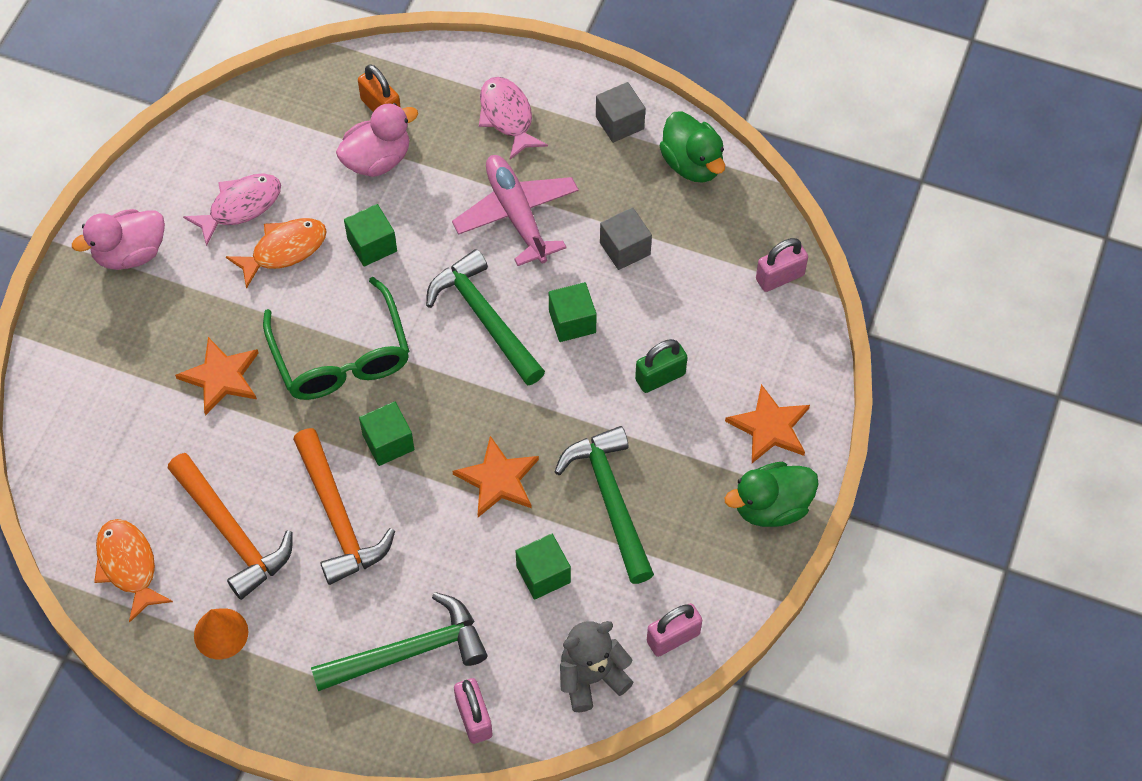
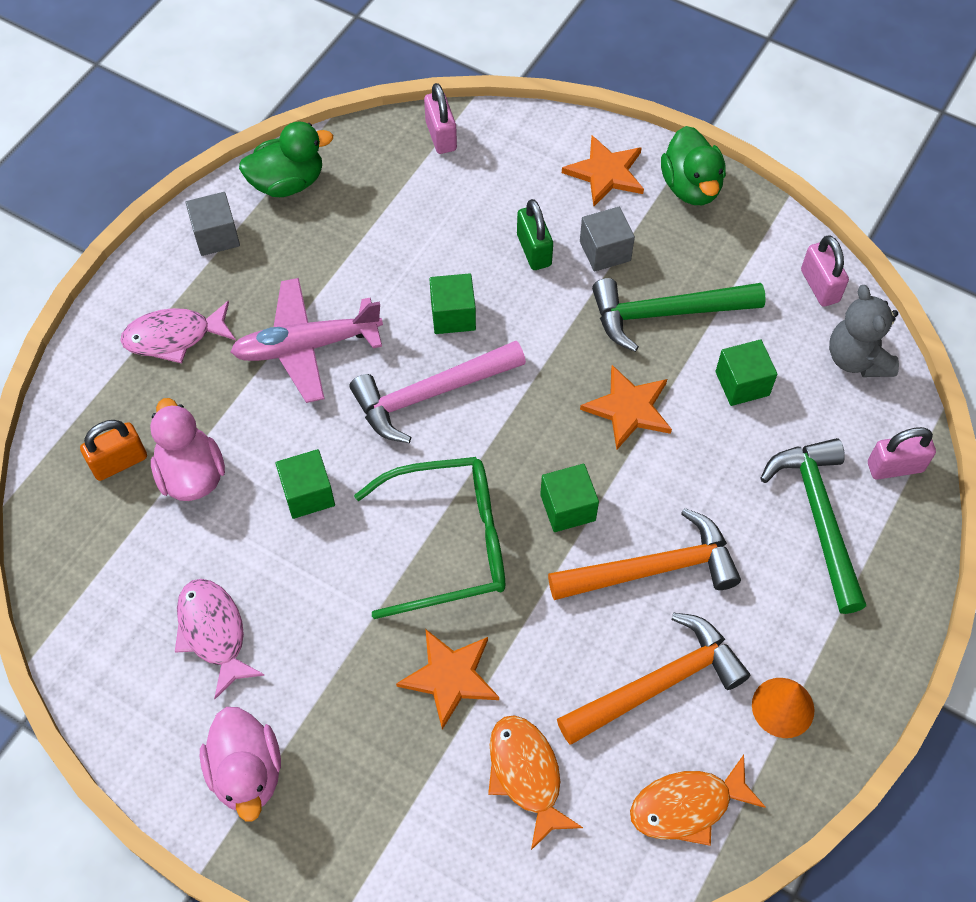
camera: 80 degrees left, 0 degrees up
(284, 250) = (290, 589): orange fish -> orange fish (526, 775)
(485, 318) = (431, 394): green hammer -> pink hammer
(625, 248) = (375, 256): grey cube -> grey cube (605, 251)

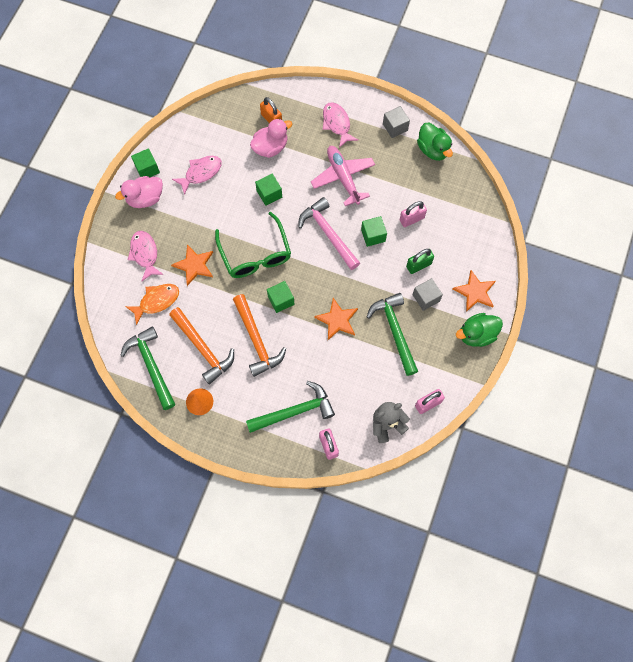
camera: 80 degrees right, 10 degrees up
(397, 789) = (145, 254): none -> pink fish
(441, 136) = (479, 211): pink padlock -> pink padlock (411, 219)
(687, 806) = (151, 366): orange fish -> green hammer
(742, 383) = (361, 370): green cube -> green cube (147, 169)

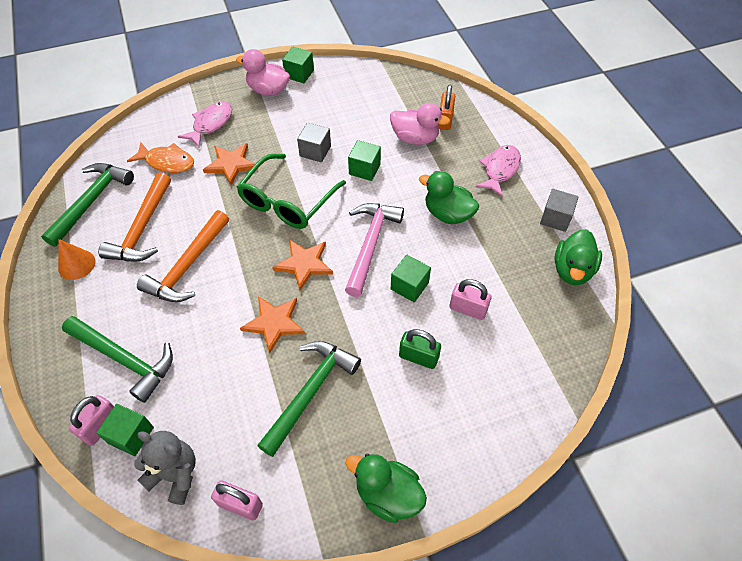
camera: 50 degrees right, 15 degrees down
(201, 173) = (333, 109): pink fish -> none
(281, 300) = (253, 256): green cube -> green cube (131, 435)
(343, 177) = (447, 214): pink plane -> green duck
(426, 298) = (384, 395): grey cube -> grey cube (315, 151)
(475, 292) = (444, 448): orange star -> orange star (304, 264)

